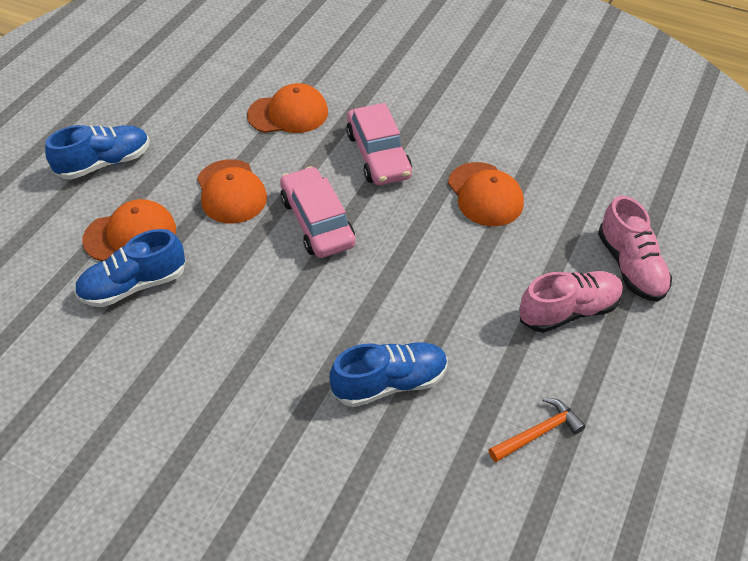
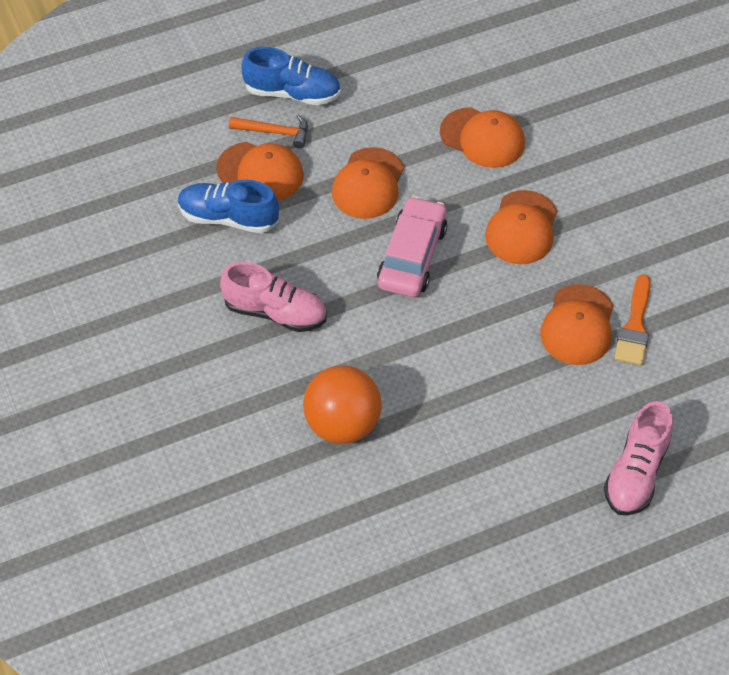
camera: 40 degrees right, 5 degrees up
(378, 155) = (522, 228): pink car -> orange cap
(390, 383) = (342, 424): blue shoe -> orange ball
(522, 171) = (634, 326): none -> orange brush
(538, 433) = (413, 539): orange hammer -> orange hammer (274, 132)
(568, 311) = (539, 470): pink shoe -> pink shoe (275, 312)

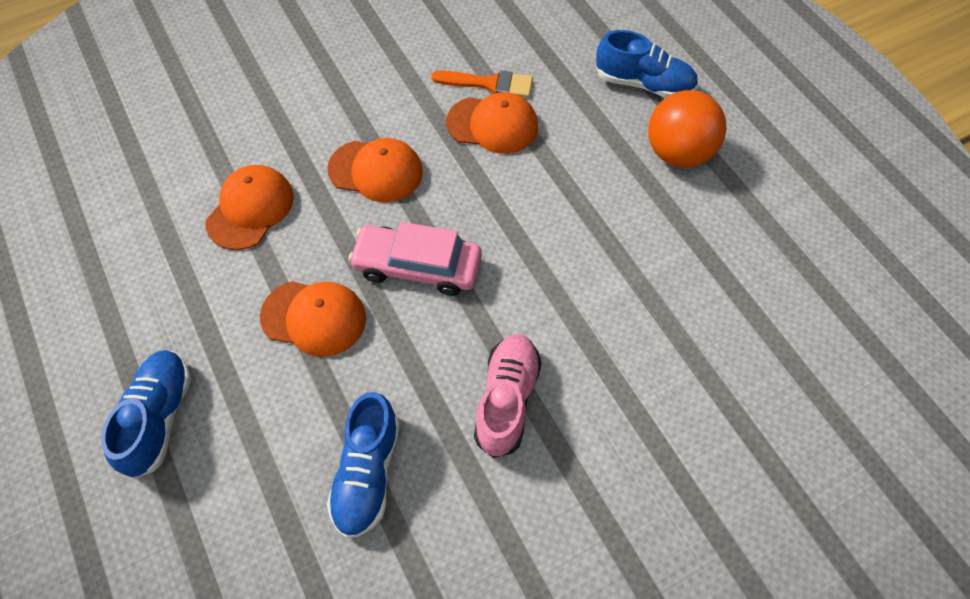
camera: 95 degrees left, 5 degrees up
(260, 172) = (292, 443): orange cap -> none
(274, 132) = (225, 433): orange hammer -> none
(342, 424) = (642, 317): orange ball -> orange ball (678, 153)
(636, 472) = (644, 84): pink shoe -> blue shoe

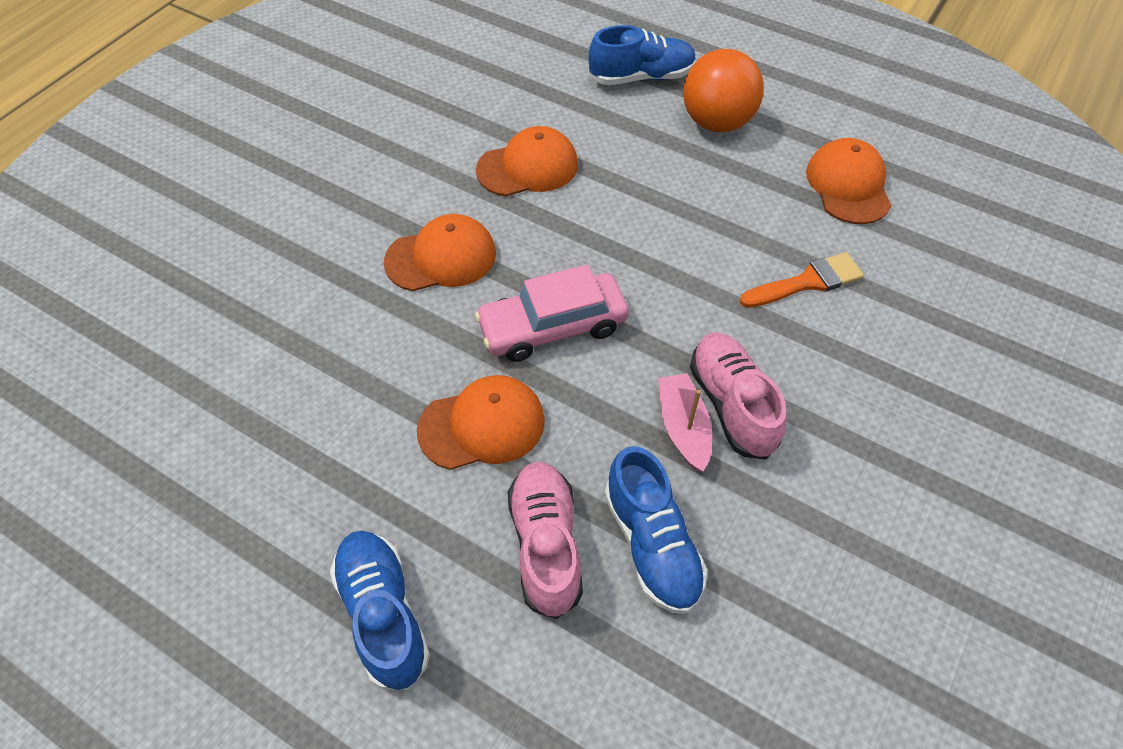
camera: 30 degrees left, 5 degrees down
(250, 209) = (330, 353): orange cap -> orange cap (848, 185)
(294, 431) = (546, 545): none -> pink shoe
(456, 398) = (683, 428): none -> pink boat
(489, 84) = (496, 132): orange brush -> orange brush (807, 282)

